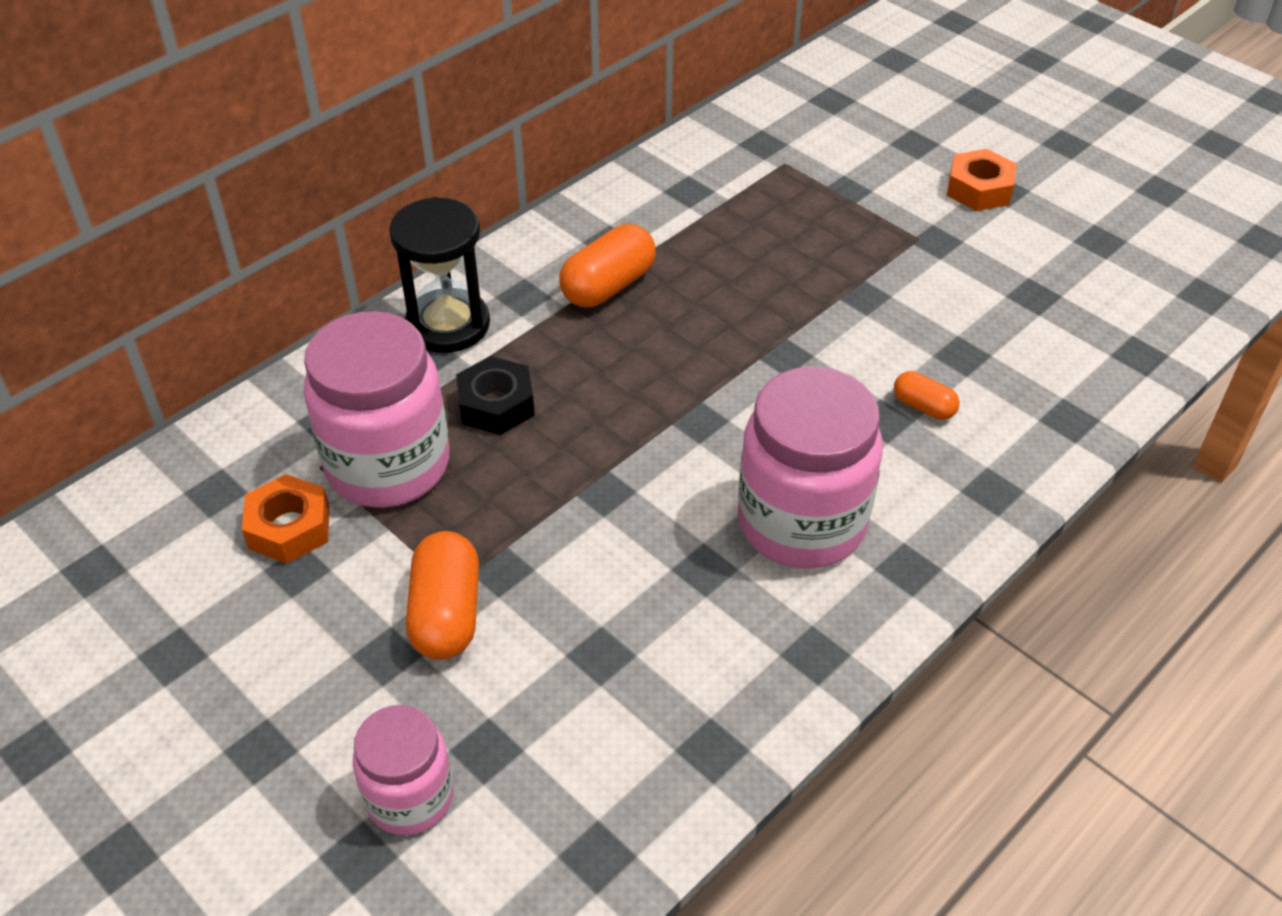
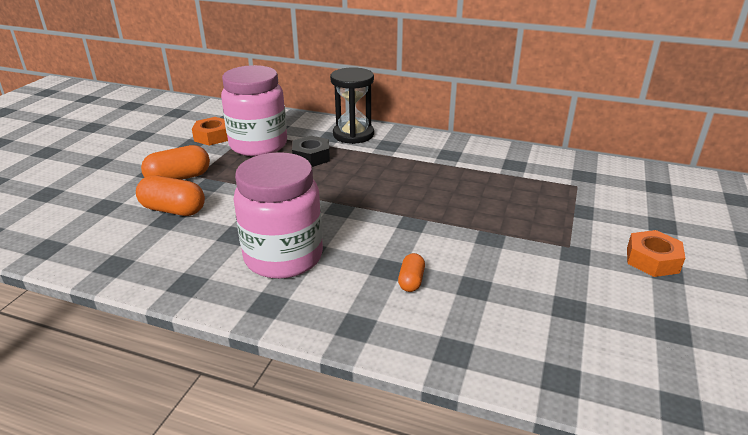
camera: 65 degrees right, 15 degrees down
(410, 797) = (76, 196): pink jar -> none
(608, 286) = (416, 162): orange capsule -> orange capsule (173, 210)

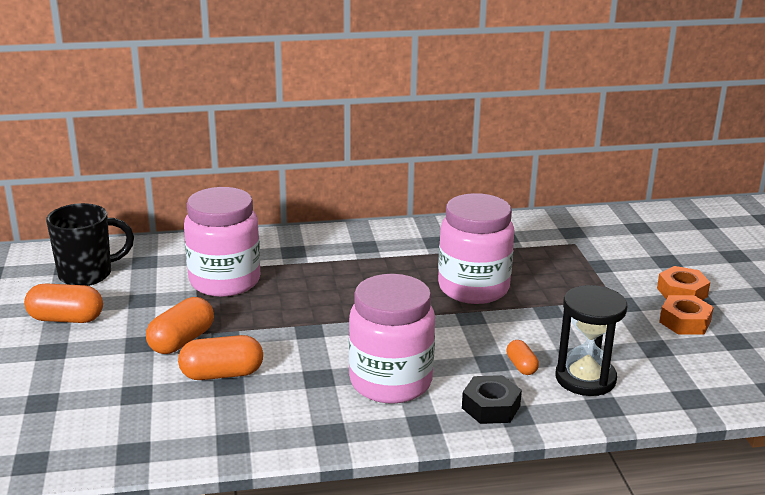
camera: 30 degrees left, 5 degrees down
(132, 144) = (66, 319): none -> orange capsule
(181, 119) = (87, 274): none -> black mug
(213, 136) = (157, 285): orange nut -> orange nut (685, 322)
(311, 157) = (300, 279): black nut -> black nut (491, 407)
(353, 135) = (316, 243): black hourglass -> black hourglass (585, 378)
(441, 199) = (473, 288): none -> pink jar

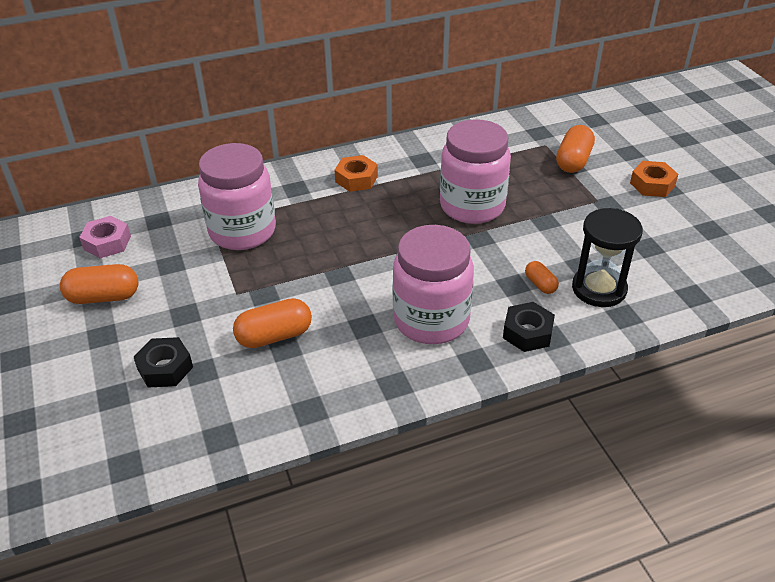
camera: 10 degrees left, 15 degrees up
(87, 274) = (107, 243): black mug -> pink nut
(102, 386) = (165, 368): none -> black nut
(182, 341) = (224, 305): orange capsule -> orange capsule (573, 161)
(685, 322) = (664, 215): orange nut -> orange nut (356, 179)

